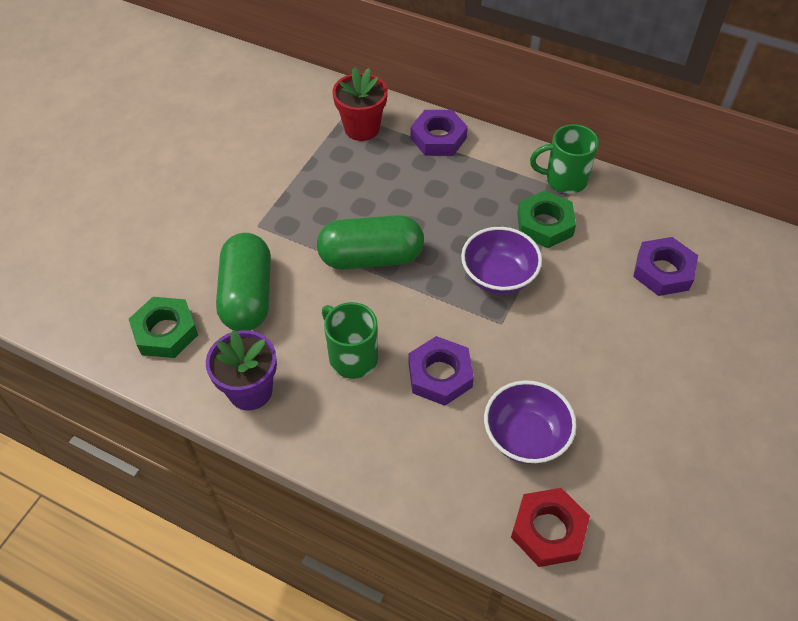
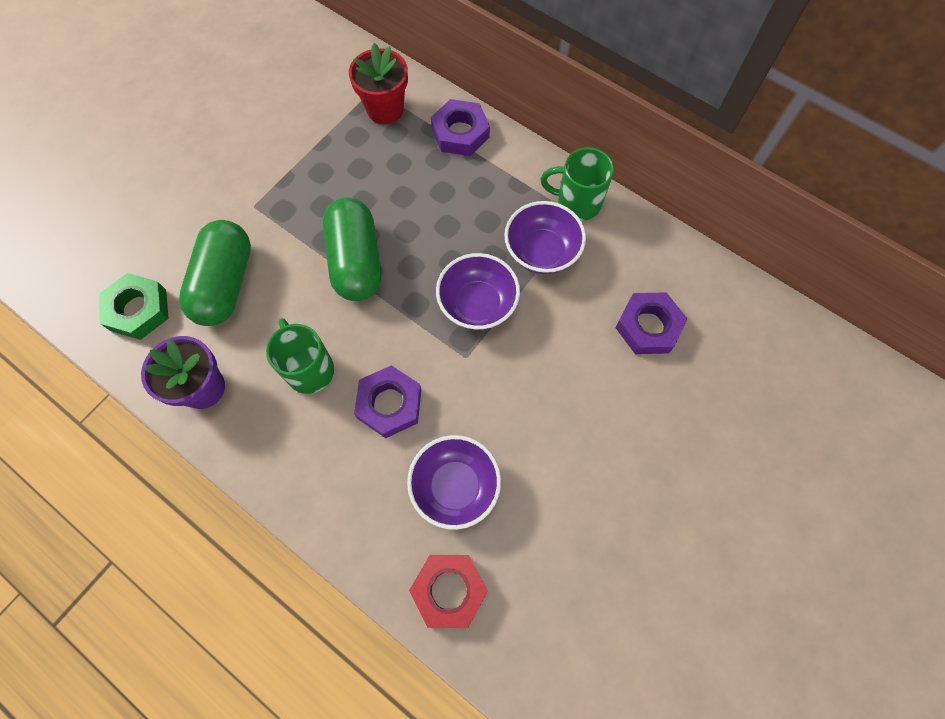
camera: 10 degrees right, 15 degrees up
(371, 257) = (356, 261): green capsule -> green capsule turned 75 degrees clockwise
(545, 224) = (541, 252): green nut -> purple bowl

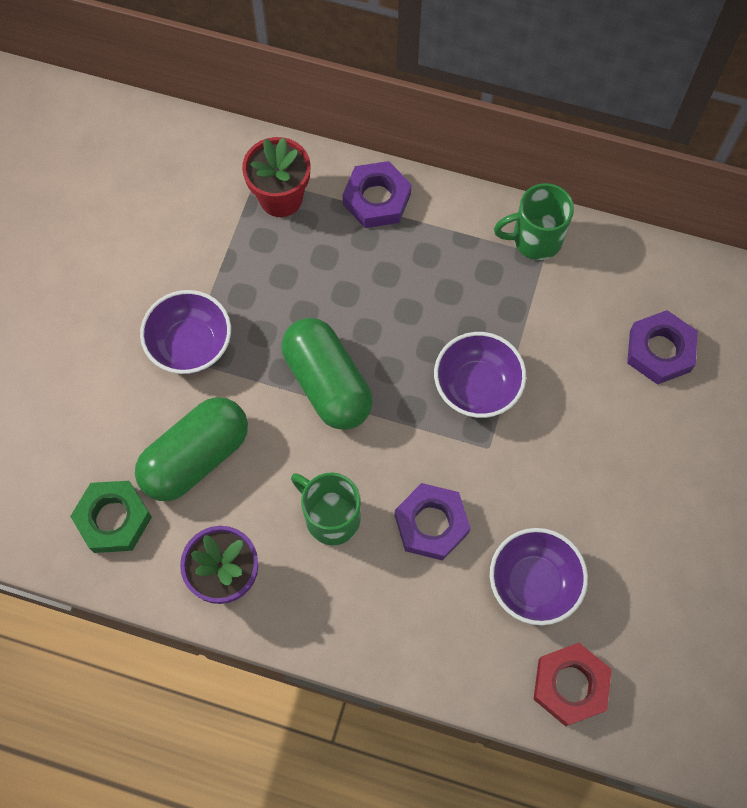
camera: 20 degrees left, 0 degrees up
(225, 284) = (196, 457): green capsule -> green capsule turned 60 degrees clockwise
(541, 252) = (520, 307): purple bowl -> purple bowl (191, 345)

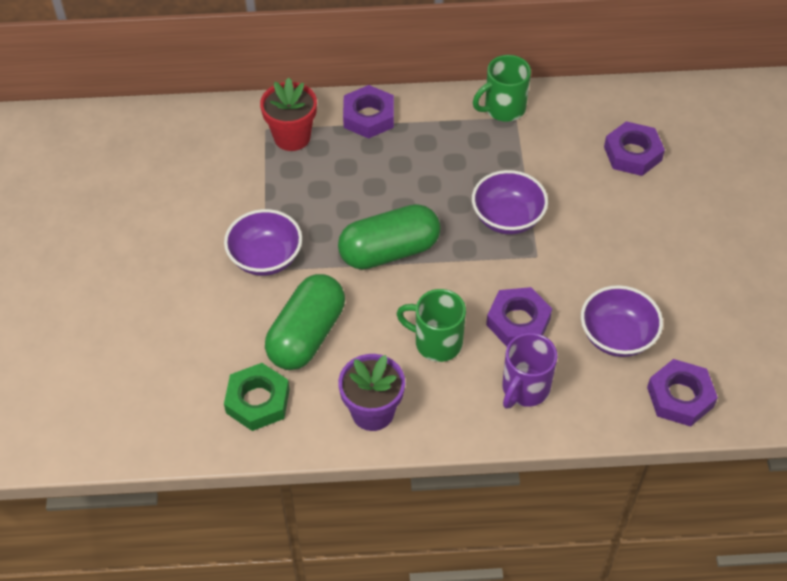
camera: 20 degrees left, 15 degrees down
(327, 383) = (389, 251): green capsule -> green capsule turned 60 degrees counterclockwise
(402, 610) = (524, 389): none -> purple mug
(570, 685) = (680, 397): red nut -> purple nut

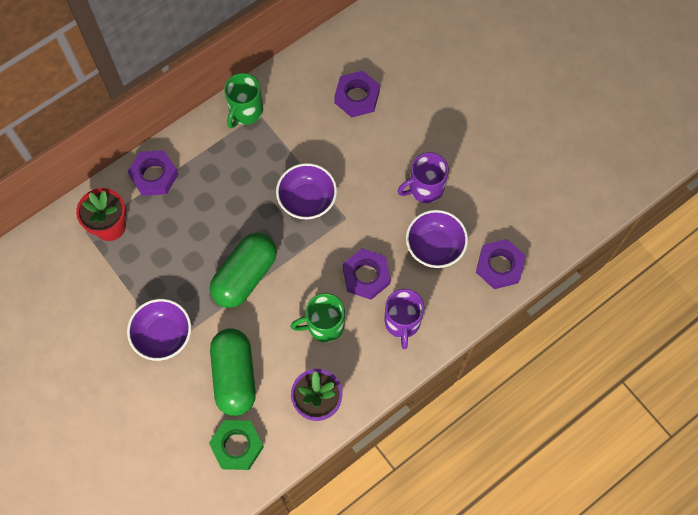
camera: 35 degrees left, 15 degrees up
(646, 275) = (425, 188): none -> purple mug

